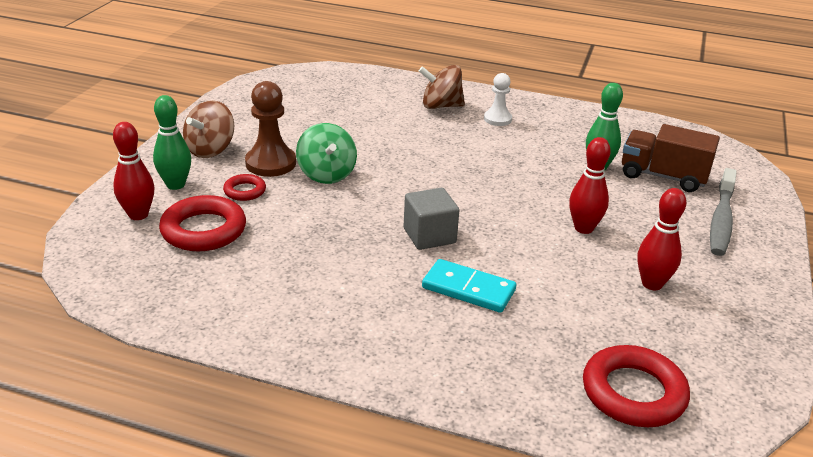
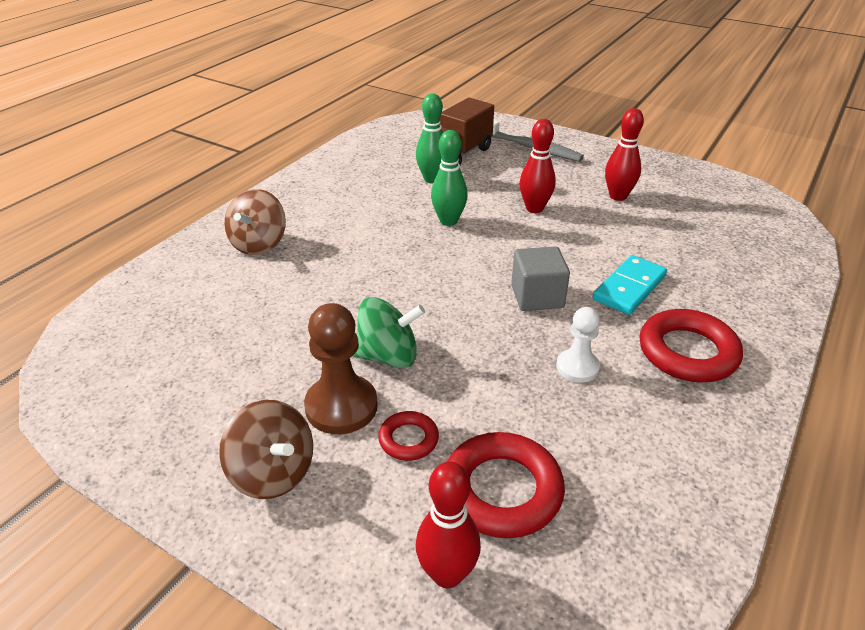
camera: 75 degrees left, 5 degrees up
(175, 185) = (368, 522): green bowling pin -> green bowling pin (448, 221)
(497, 119) = (312, 213): white pawn -> white pawn (577, 367)
(633, 393) = (755, 235): red ring -> red ring (687, 352)

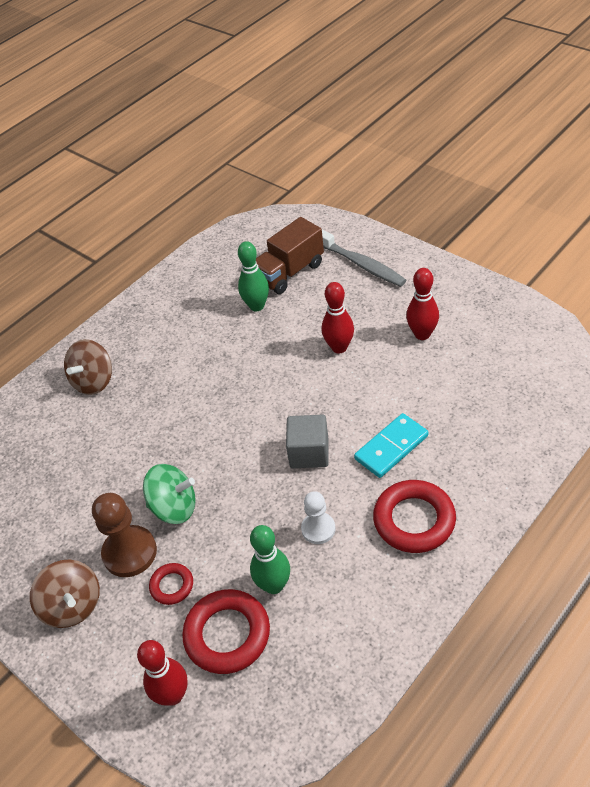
camera: 15 degrees right, 10 degrees up
(448, 221) = (258, 360): green bowling pin -> green bowling pin (274, 585)

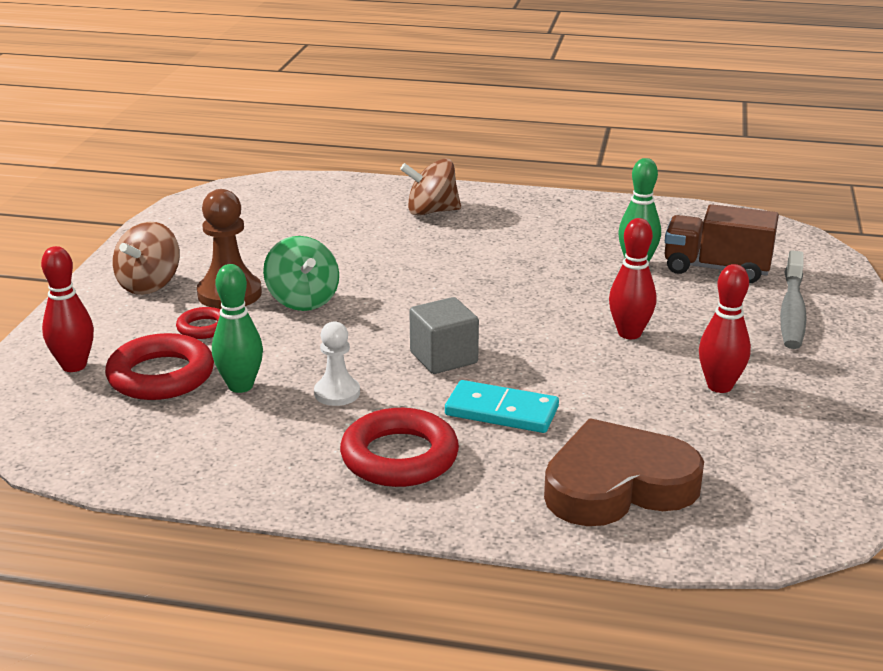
camera: 55 degrees right, 20 degrees down
(496, 424) = (618, 485): none -> brown heart

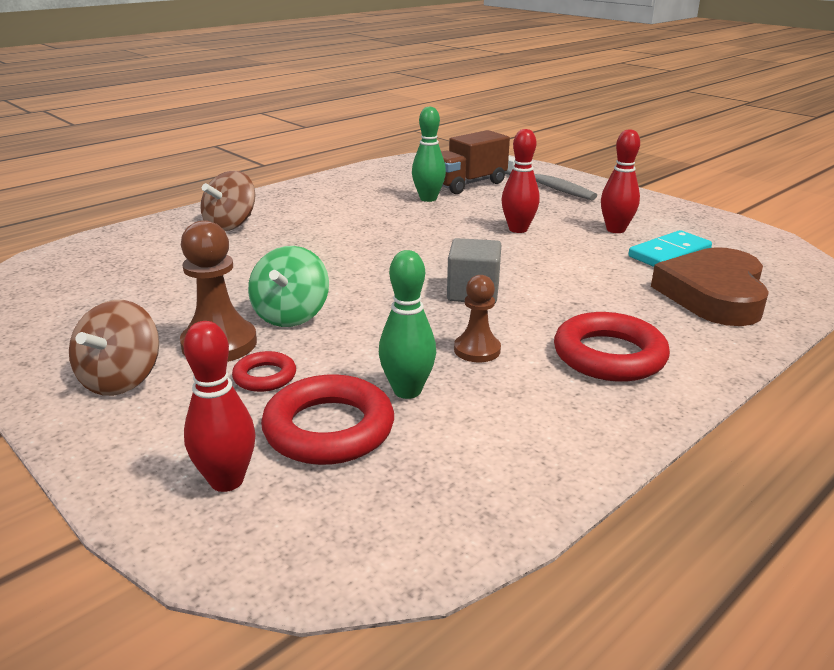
camera: 55 degrees left, 0 degrees up
(149, 285) = (121, 380): brown spinning top -> brown spinning top turned 45 degrees clockwise
(303, 300) = (291, 315): green spinning top -> green spinning top turned 90 degrees clockwise
(337, 393) = (477, 350): white pawn -> brown pawn
(501, 411) = (578, 298): turquoise domino -> turquoise domino (669, 254)

